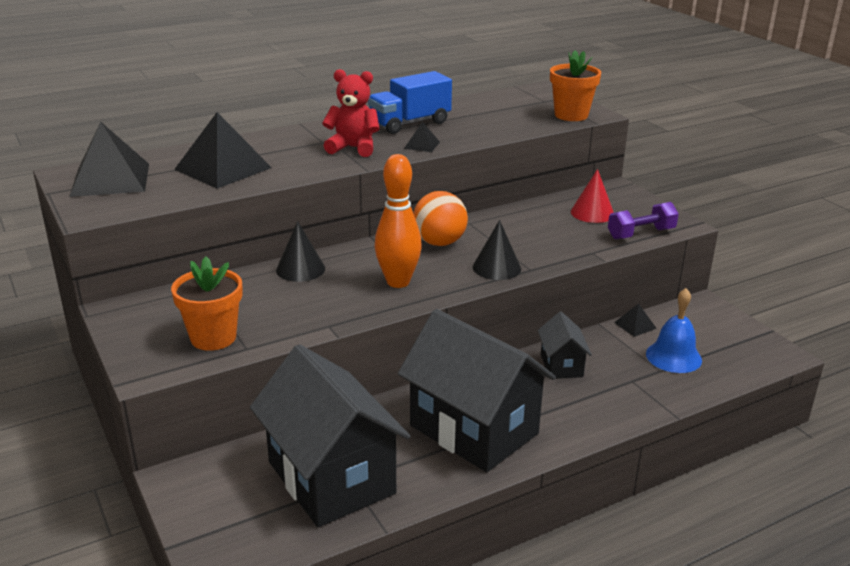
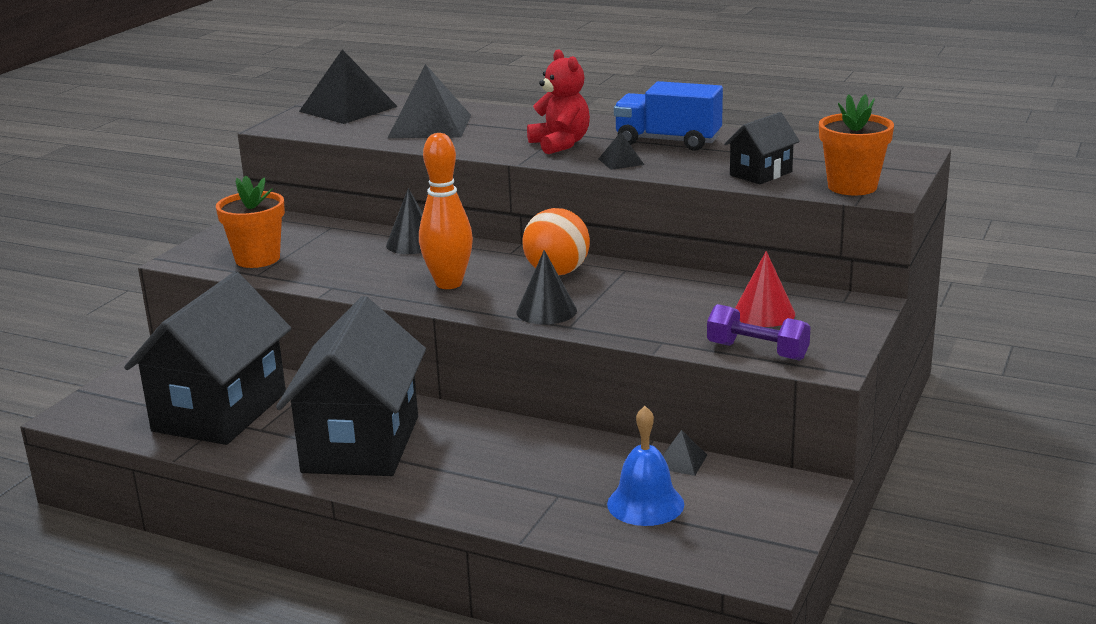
camera: 55 degrees right, 5 degrees down
(561, 365) = (532, 448): black house -> black house (761, 173)

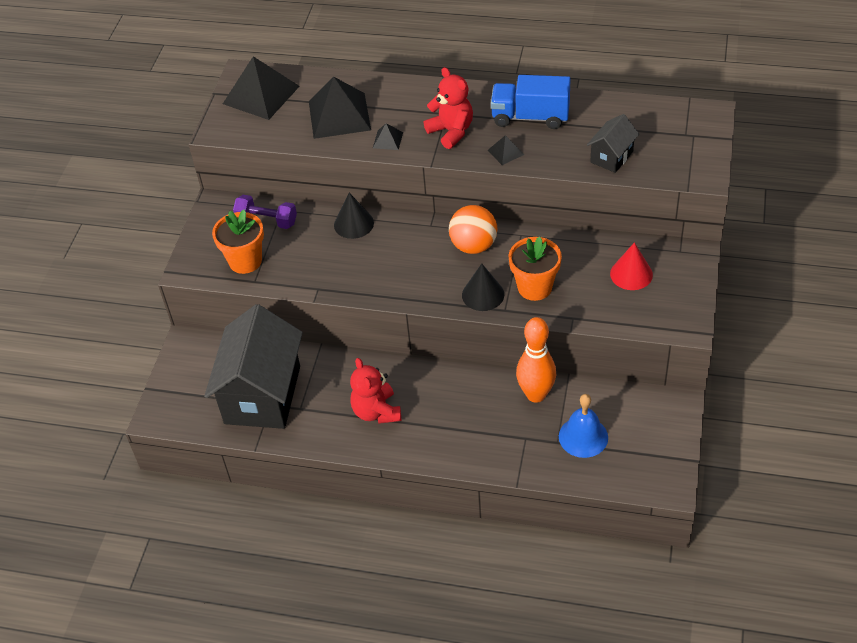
camera: 10 degrees left, 25 degrees up
(361, 444) = (376, 411): black house -> red teddy bear
(449, 284) = (401, 271): orange bowling pin -> orange bowling pin (536, 394)
(681, 461) = (593, 392): black pyramid -> black pyramid (387, 140)
(757, 351) = (638, 319): purple dumbbell -> purple dumbbell (267, 221)
(852, 187) = (680, 167): orange flower pot -> orange flower pot (534, 287)

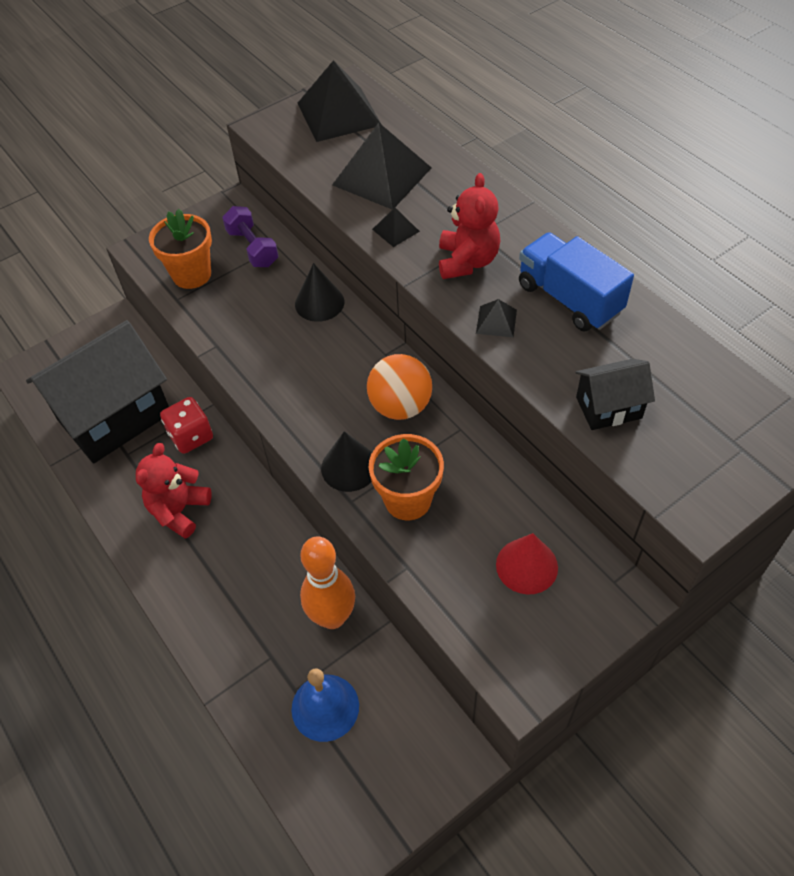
camera: 40 degrees right, 5 degrees up
(331, 369) = (191, 436): none -> red dice

